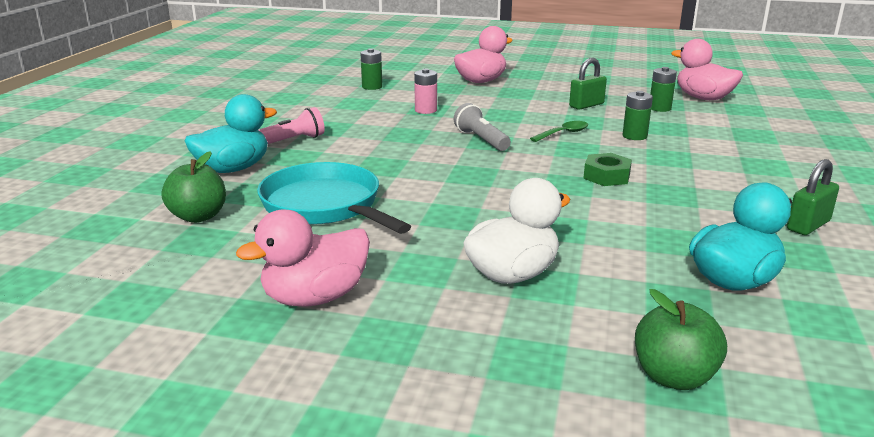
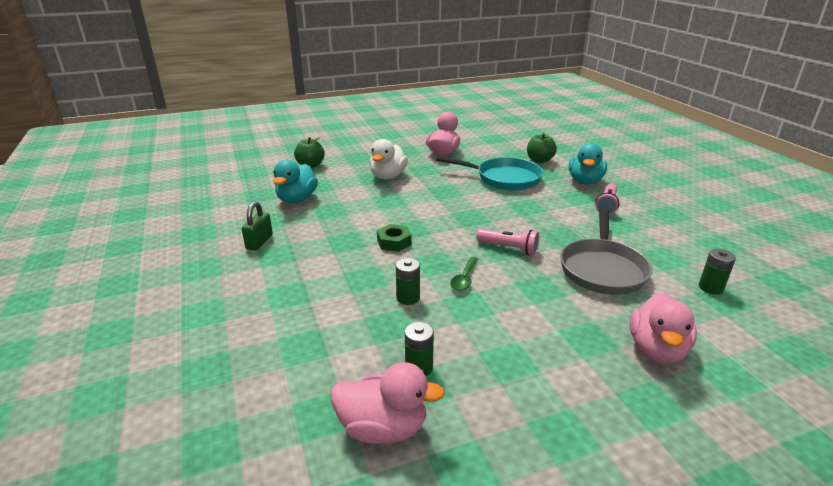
camera: 145 degrees right, 5 degrees up
(426, 110) = (602, 269): pink battery -> grey pan
(481, 140) = (509, 248): grey flashlight -> pink flashlight
(586, 105) = (494, 339): green padlock -> none

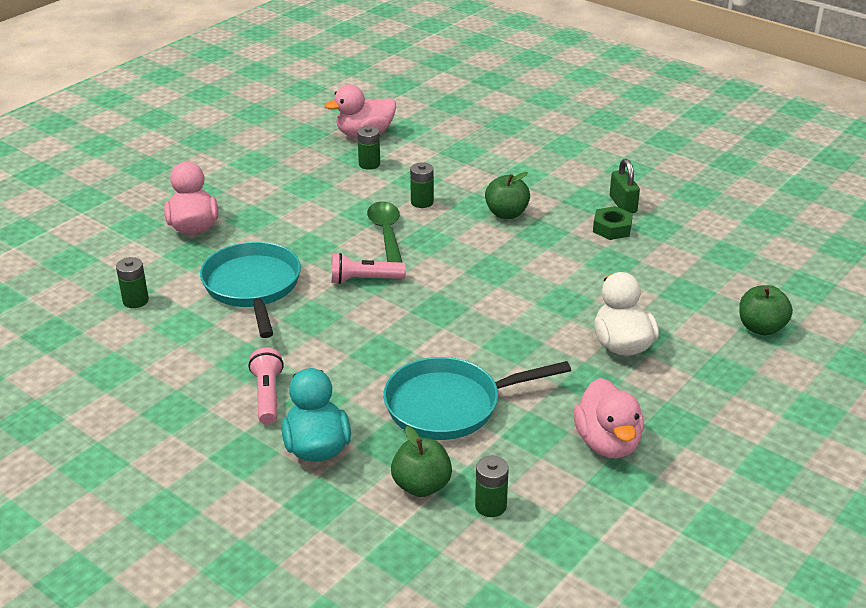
camera: 150 degrees right, 5 degrees up
(297, 199) = (675, 264): turquoise duck -> none
(351, 263) = (506, 214): none -> green apple
(394, 242) = (492, 247): green nut -> green nut (612, 228)
(464, 279) = (386, 233): green spoon -> green spoon, size x1.54
(513, 150) = (490, 506): none -> green battery
(602, 269) = (253, 287): grey pan -> turquoise pan

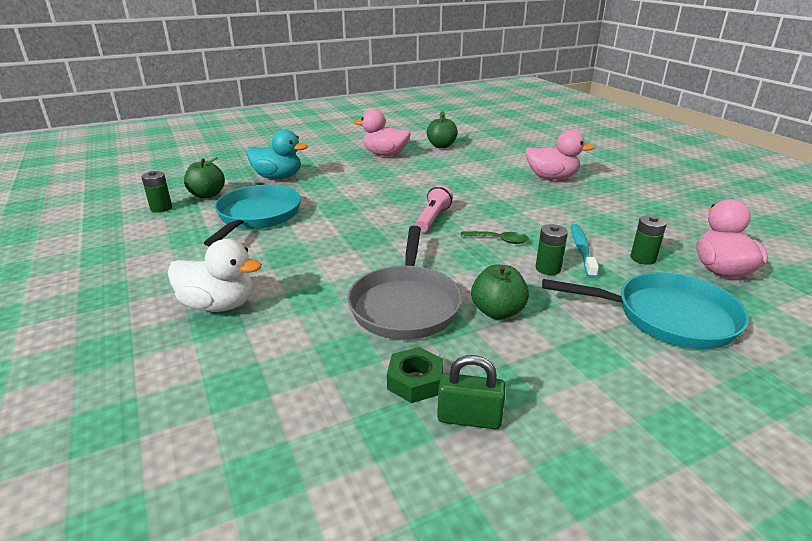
camera: 115 degrees right, 5 degrees down
(135, 301) = (468, 156): green battery -> none
(253, 287) = (456, 184): turquoise pan -> turquoise pan (667, 317)
(268, 396) = (337, 173): pink flashlight -> none
(375, 191) = (582, 250): none -> turquoise toothbrush
(386, 233) = (498, 240): green spoon -> green spoon, size x0.65
(534, 254) = (405, 304): none -> grey pan
(607, 443) = (137, 259): pink duck -> pink duck (385, 154)
(761, 328) = (112, 417): green apple -> green apple (441, 146)

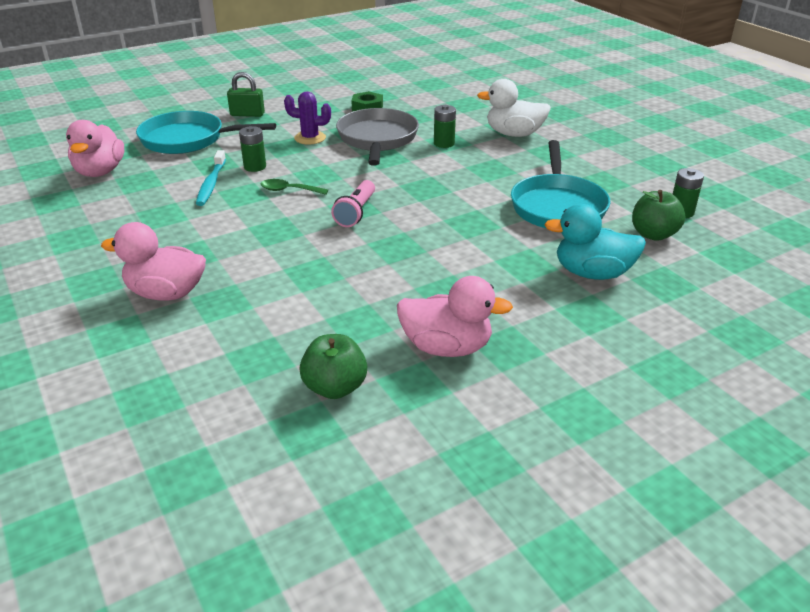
camera: 175 degrees right, 5 degrees up
(469, 418) = (339, 99): green padlock -> green padlock (247, 114)
(497, 311) = (310, 138): green apple -> purple cactus
(643, 258) = (159, 179): green battery -> green battery (444, 143)

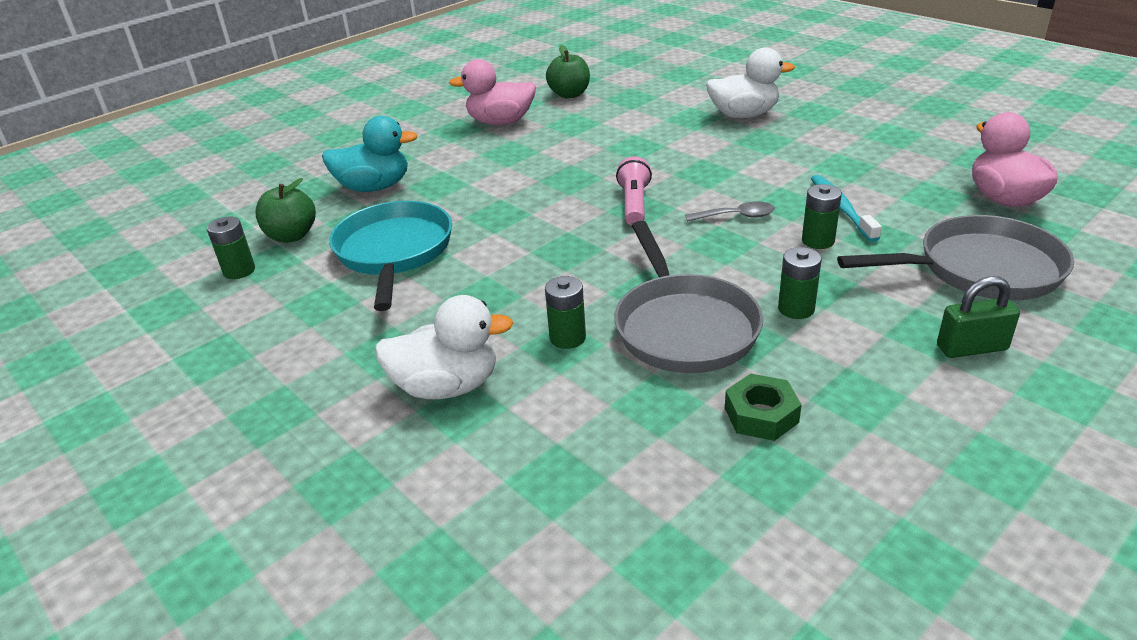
camera: 170 degrees right, 0 degrees up
(166, 293) = (743, 115): pink duck -> white duck
(188, 140) = (980, 269): turquoise pan -> grey pan
(289, 190) = (736, 216): green spoon -> grey spoon
(310, 138) = (796, 309): purple cactus -> green battery

